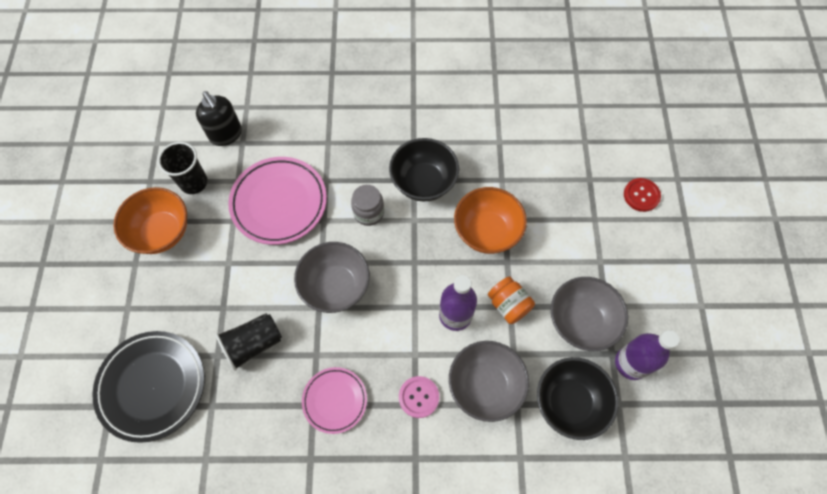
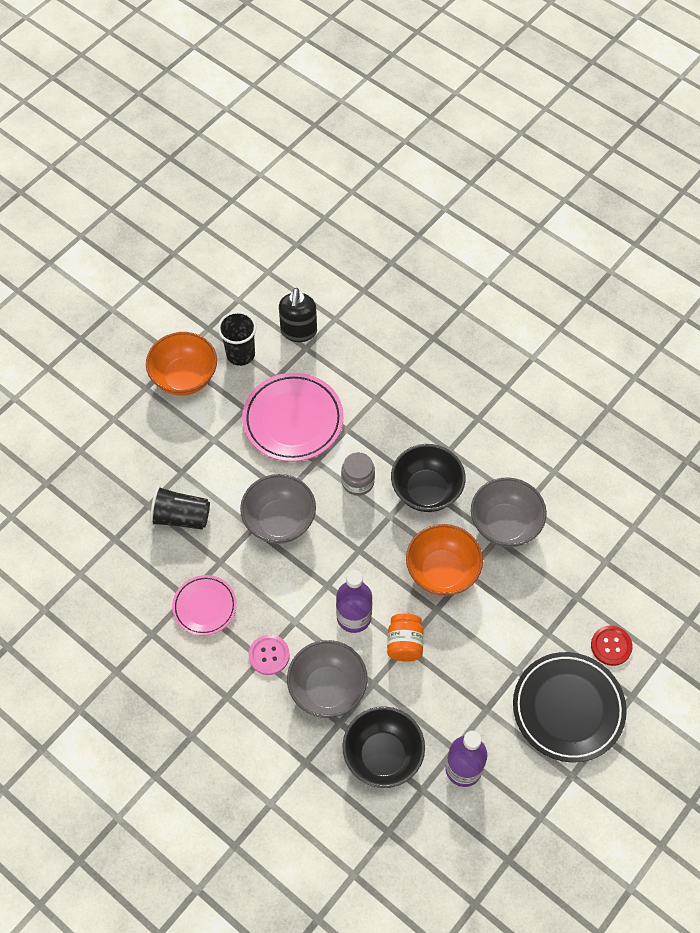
camera: 40 degrees right, 5 degrees down
(152, 386) = (85, 491): black plate -> black plate (568, 708)
(581, 321) = (452, 704): grey bowl -> grey bowl (505, 524)

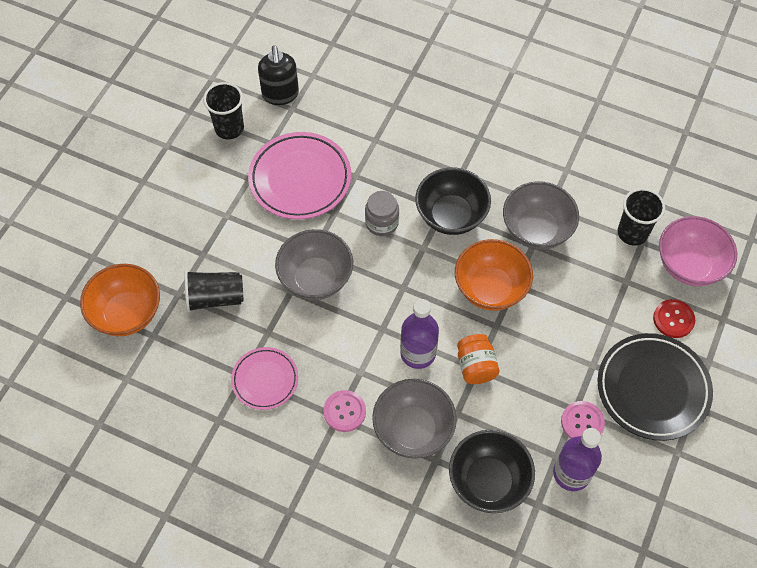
camera: 15 degrees left, 0 degrees up
(184, 377) = (179, 162): orange bowl -> orange bowl (127, 313)
(489, 723) = (582, 422): none -> pink button
(598, 550) = (632, 233): none -> black cup
(644, 596) = (689, 265): none -> pink bowl

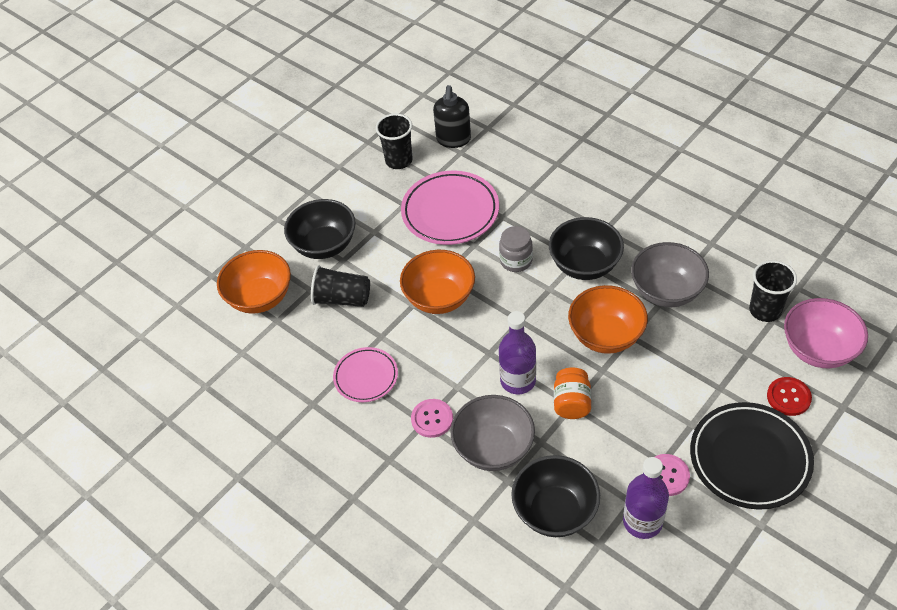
camera: 20 degrees right, 10 degrees down
(178, 240) = (324, 245): none -> black bowl
(316, 278) = (439, 298): grey bowl -> orange bowl

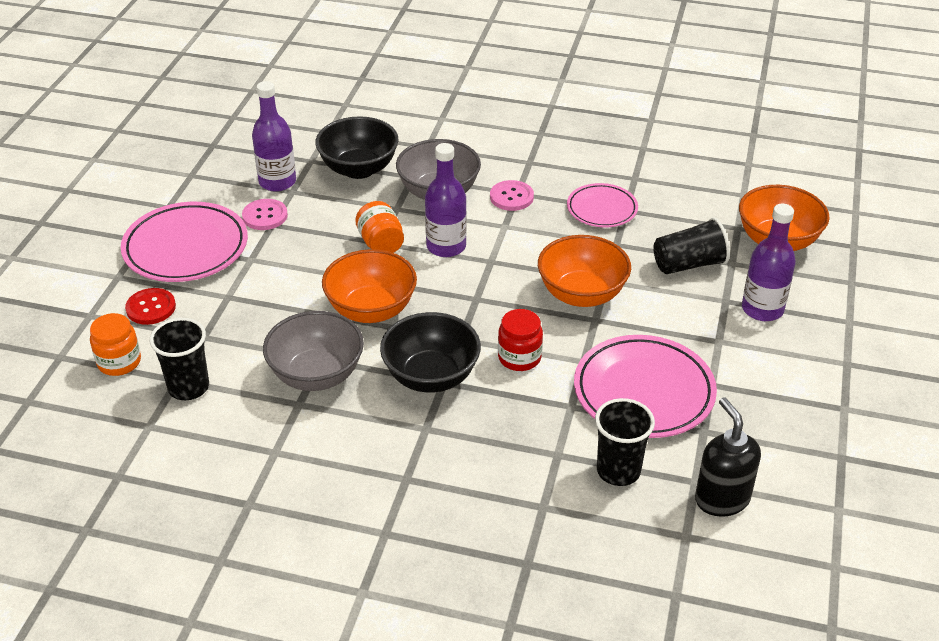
camera: 150 degrees right, 10 degrees down
(324, 245) = (762, 309): black bowl -> purple bottle
(399, 160) = (771, 441): black cup -> black cup (618, 471)
(516, 261) = (519, 357): grey jar -> red jar
(749, 458) = (186, 248): black plate -> pink plate
(818, 350) = (119, 362): pink bowl -> orange jar

